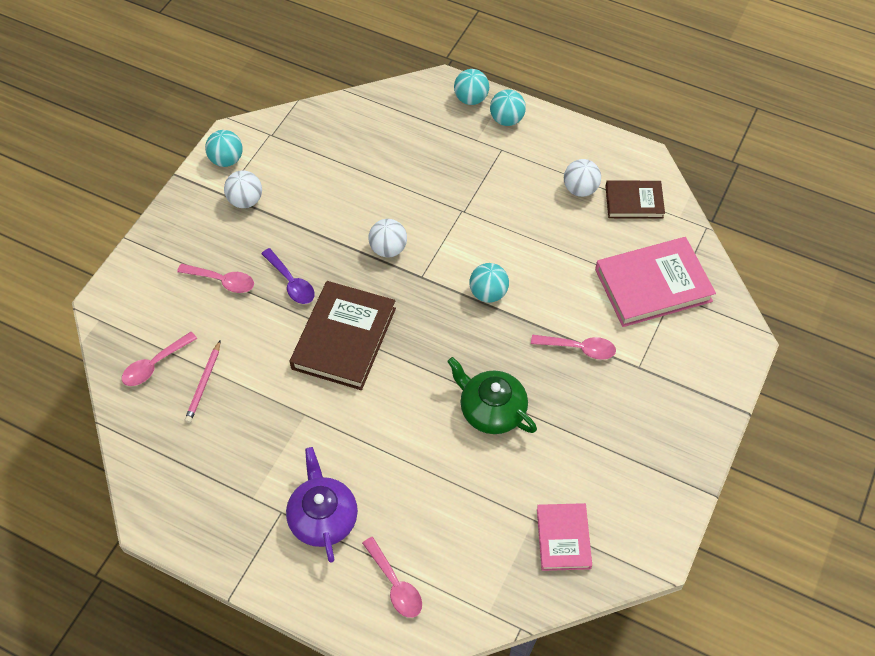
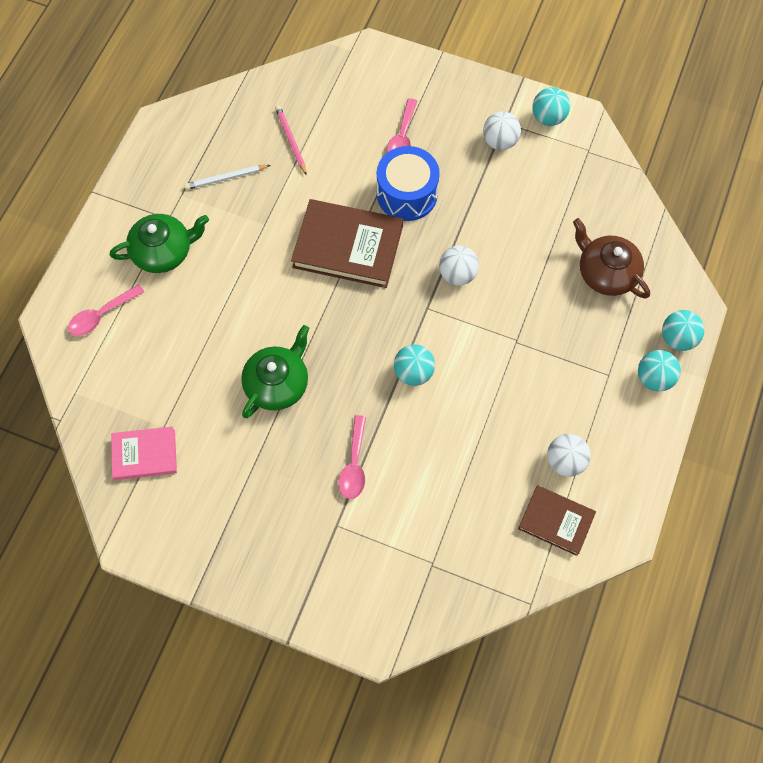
camera: 85 degrees right, 10 degrees up
(155, 365) = (307, 100): pink spoon -> none
(204, 383) = (291, 140): pink pencil -> pink pencil turned 60 degrees clockwise
(239, 450) = (226, 178): none -> white pencil
(291, 282) = (407, 194): purple spoon -> blue drum
(323, 517) = (163, 251): purple teapot -> green teapot
(401, 138) = (606, 273): none -> brown teapot
(634, 202) = (556, 521): brown book -> brown book turned 60 degrees counterclockwise
(653, 285) = (442, 541): pink book -> none

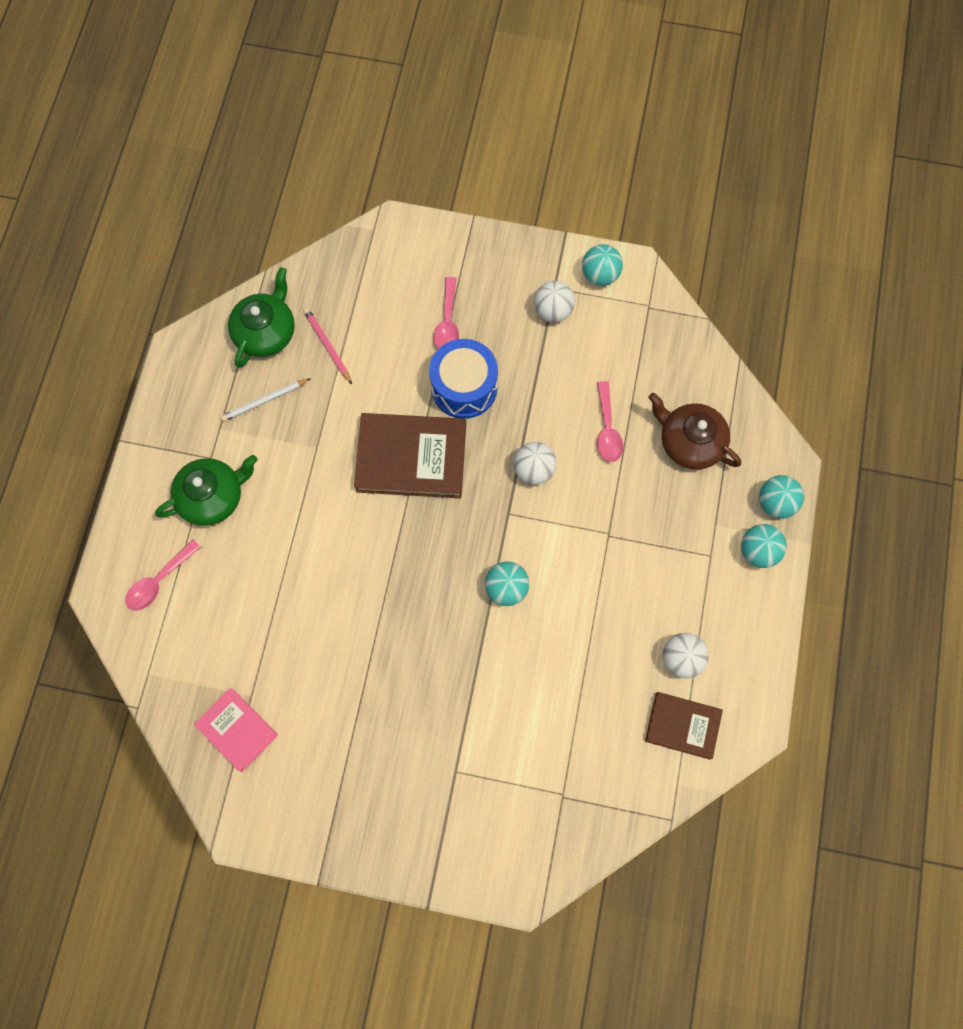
camera: 10 degrees left, 5 degrees up
(145, 454) = (237, 730): pink book -> pink book turned 60 degrees clockwise
(277, 383) = (364, 626): green teapot -> green teapot (266, 332)
(354, 464) = (462, 701): pink spoon -> pink spoon (607, 429)

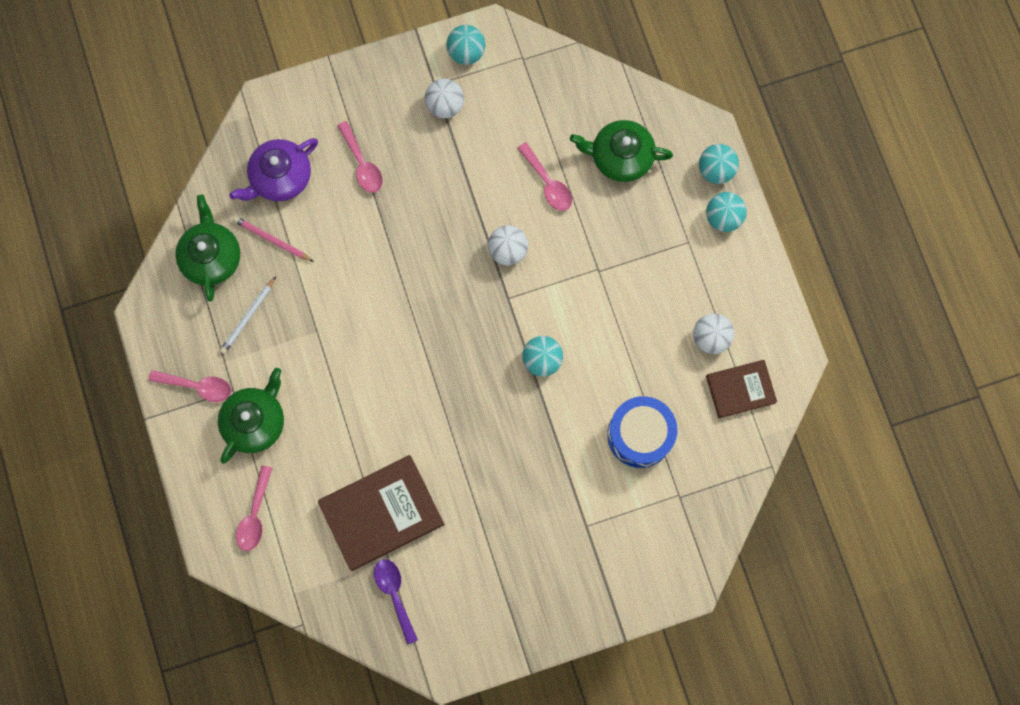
camera: 30 degrees left, 5 degrees up
(182, 437) = (197, 386): none -> pink spoon
(237, 730) = (394, 594): pink book -> purple spoon
(368, 296) = (280, 177): none -> purple teapot
(411, 458) = (401, 296): brown book -> brown book (381, 513)
(464, 387) = (409, 212): blue drum -> blue drum (639, 435)
(690, 442) = (620, 157): brown teapot -> green teapot

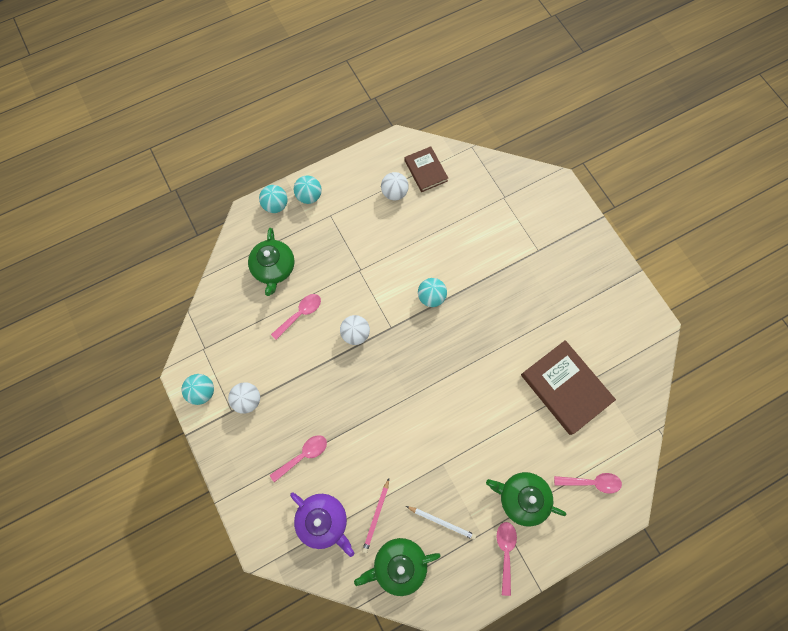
camera: 100 degrees left, 5 degrees down
(394, 594) = (619, 368): purple spoon -> none
(639, 435) = (469, 226): blue drum -> none

